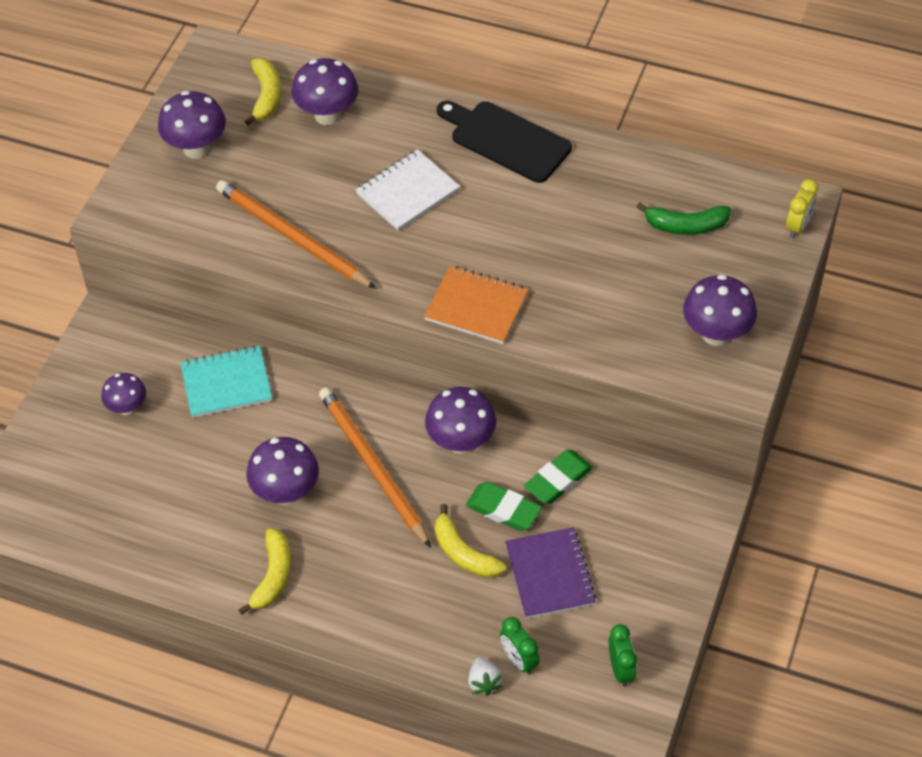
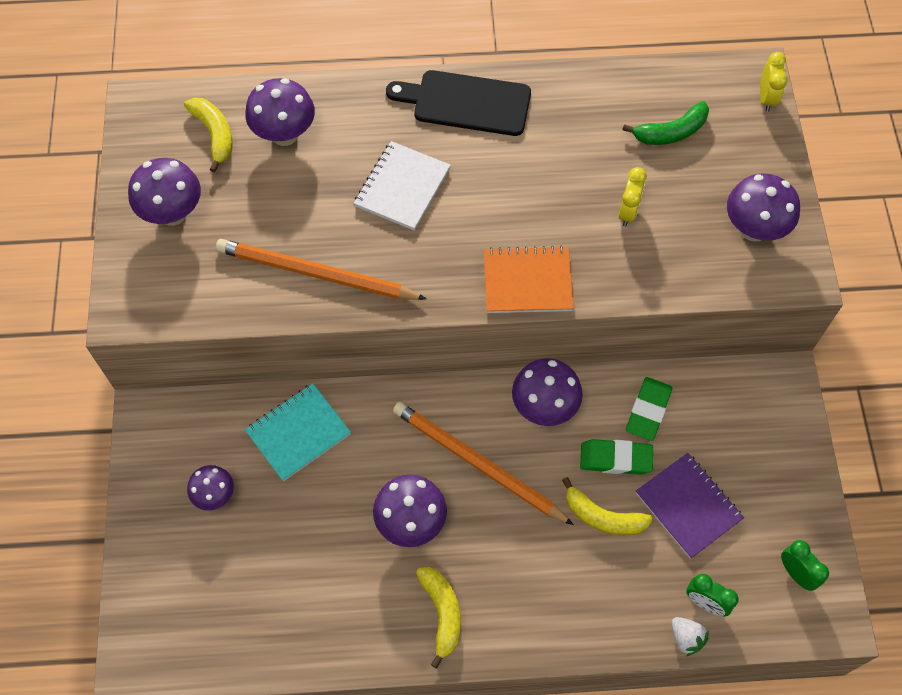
camera: 25 degrees left, 10 degrees up
(603, 280) = (628, 212): none -> yellow clock

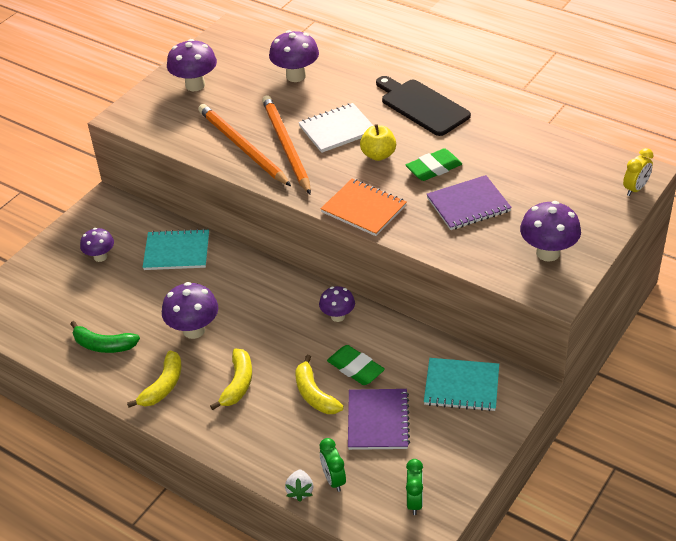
camera: 40 degrees right, 20 degrees down
(214, 135) = (256, 60): yellow banana -> yellow banana (238, 384)
(477, 463) = (265, 323): orange pencil -> orange pencil (286, 146)
(478, 198) = (378, 155): none -> yellow apple
(544, 407) = (338, 316): purple mushroom -> purple mushroom, size x0.64
(628, 212) = (468, 205): yellow clock -> purple notebook
(648, 411) = (405, 354): green eraser -> green eraser (433, 168)
(671, 132) = (544, 177): green banana -> green banana (103, 345)
(729, 413) = (461, 386): none -> turquoise notebook

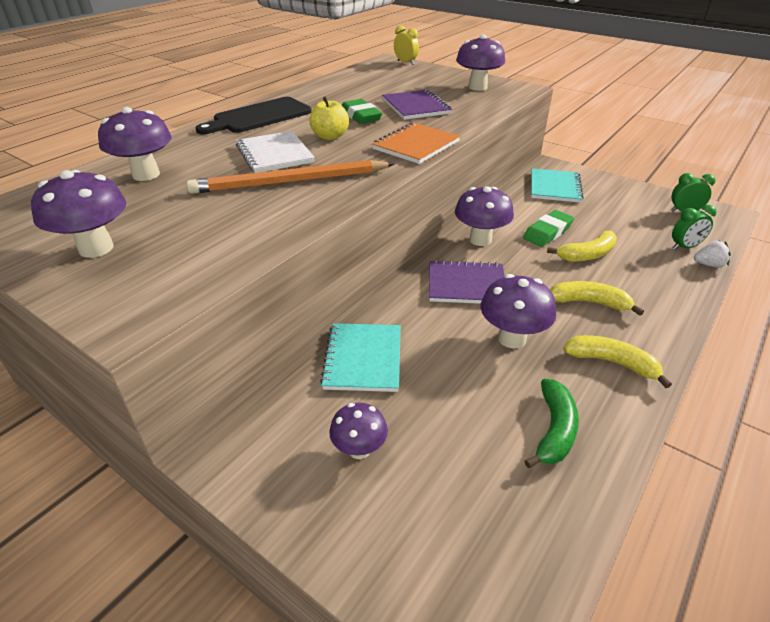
camera: 90 degrees left, 5 degrees down
(242, 147) = (278, 209): orange pencil -> none
(338, 316) = (480, 239): purple mushroom -> purple mushroom, size x1.56
(378, 421) = (606, 224): purple notebook -> purple notebook (466, 284)

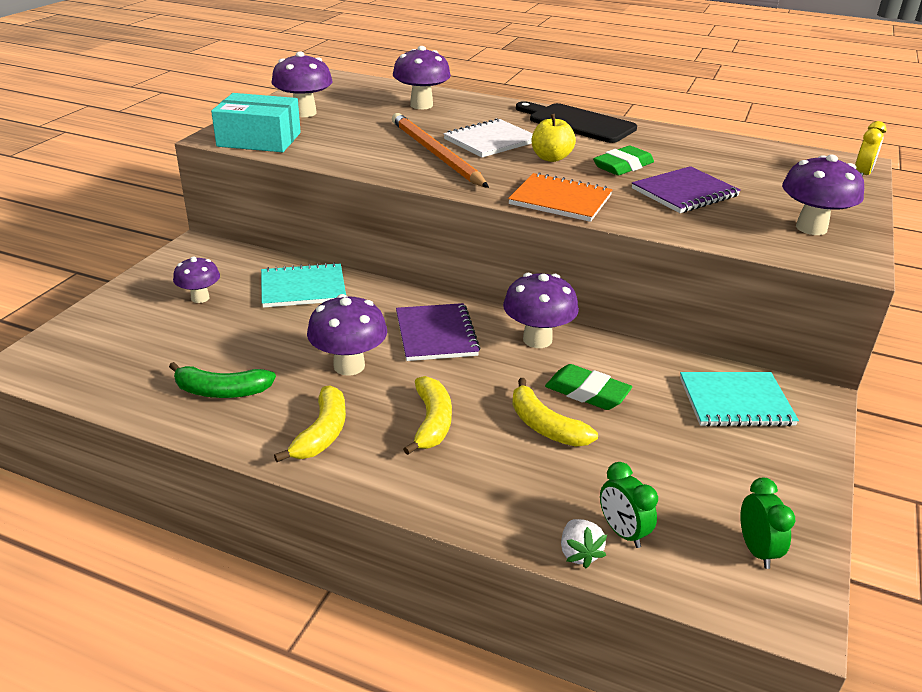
camera: 75 degrees right, 5 degrees down
(165, 288) = (259, 139): none -> turquoise box

